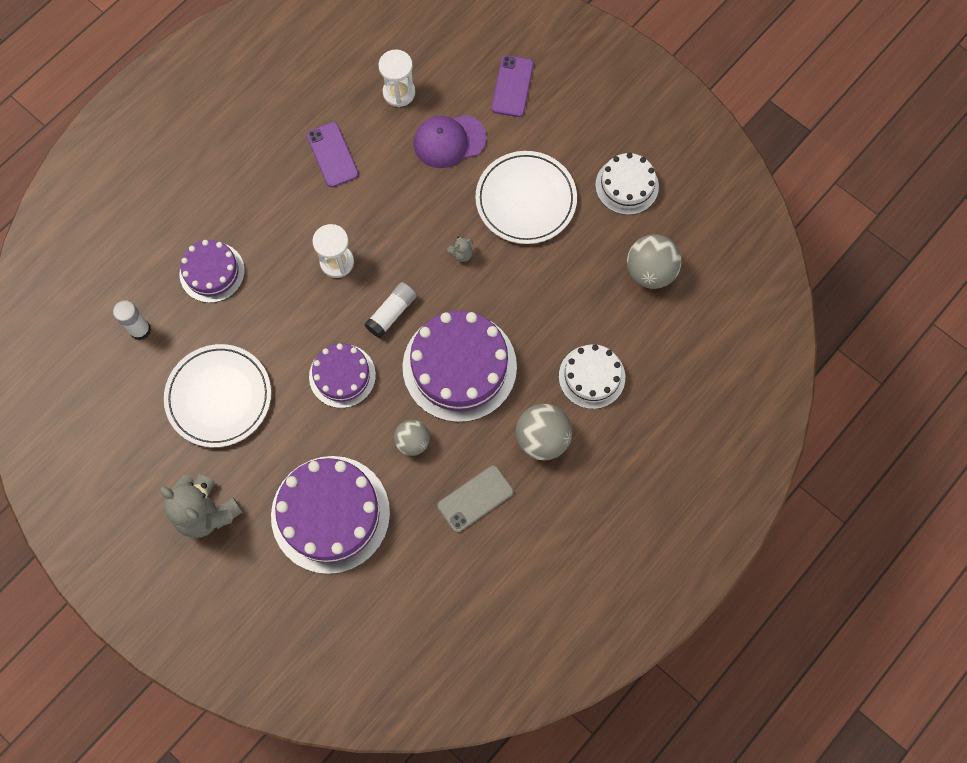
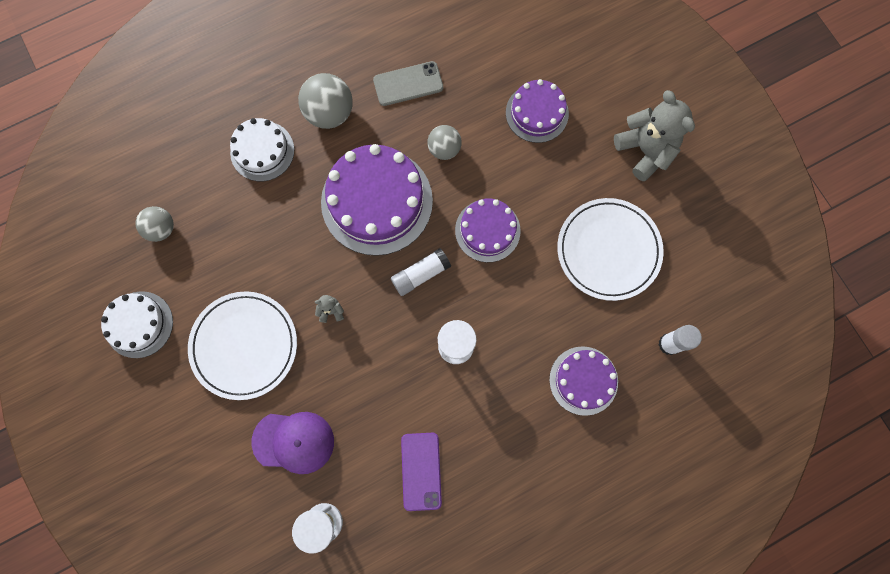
camera: 160 degrees left, 5 degrees up
(330, 514) = (537, 113): purple cake -> purple cake, size x0.58
(512, 86) = (200, 483): purple phone -> none
(650, 271) = (162, 229): grey ball -> grey ball, size x0.64

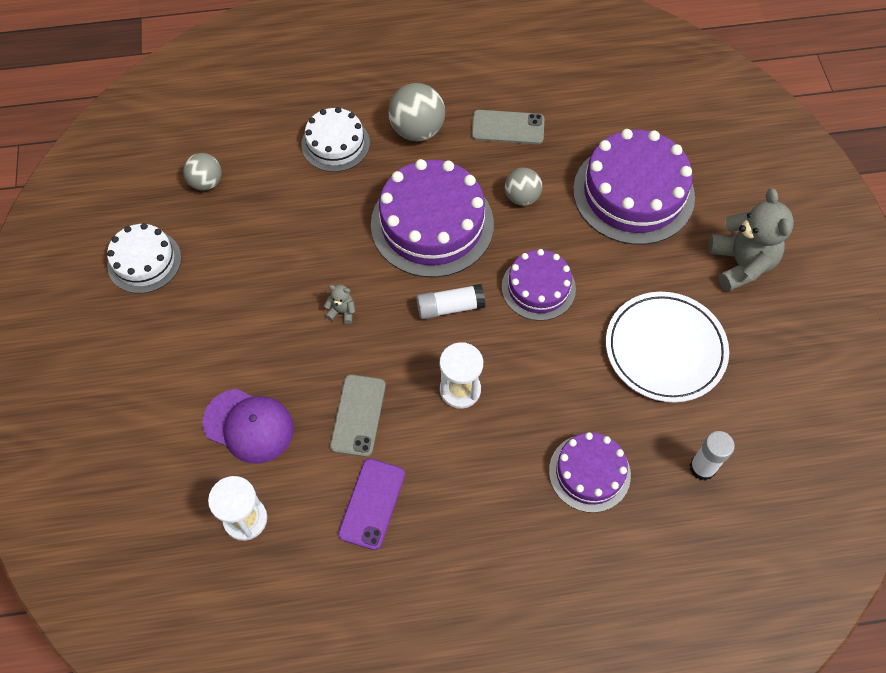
camera: 20 degrees right, 15 degrees down
(244, 345) = (239, 315): white plate -> none
(381, 399) = (358, 415): none -> grey phone
(537, 113) = (633, 193): purple cake -> purple cake, size x1.72

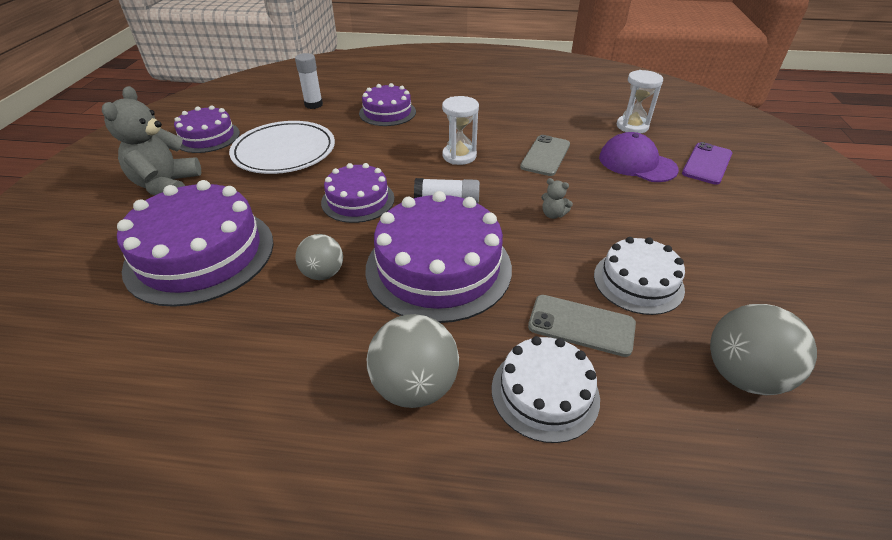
camera: 165 degrees left, 20 degrees down
(144, 261) = (791, 293): white cake -> white cake (638, 282)
(206, 182) = (742, 375): grey ball -> grey ball, size x1.56
(372, 504) = (541, 120): purple phone -> purple phone (707, 163)
(507, 127) = (284, 361): grey phone -> grey phone (581, 325)
(776, 355) = (208, 137): none -> purple cake

